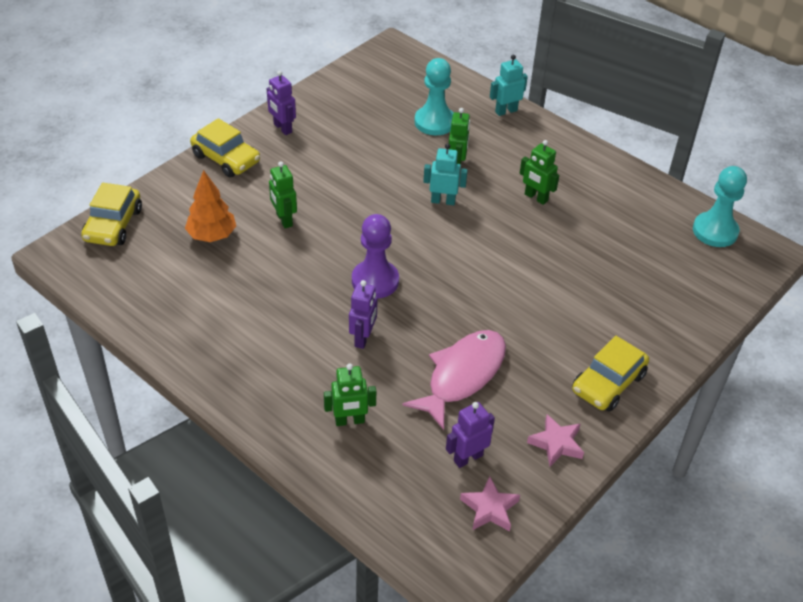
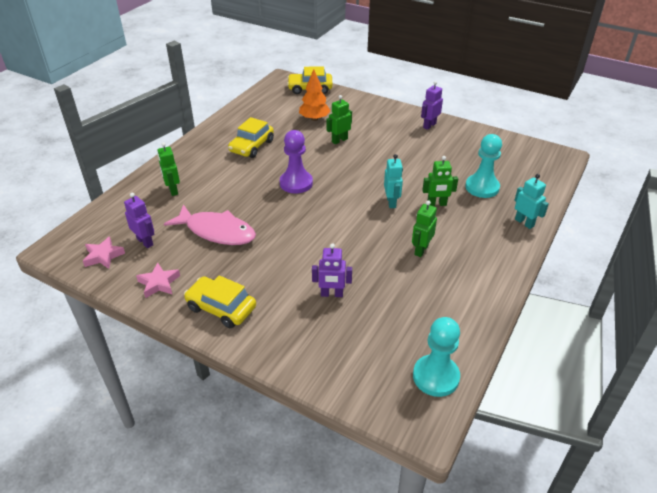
camera: 80 degrees right, 5 degrees down
(226, 158) = (386, 111): yellow car -> yellow car (252, 146)
(363, 338) = (242, 185): purple robot -> purple robot (332, 294)

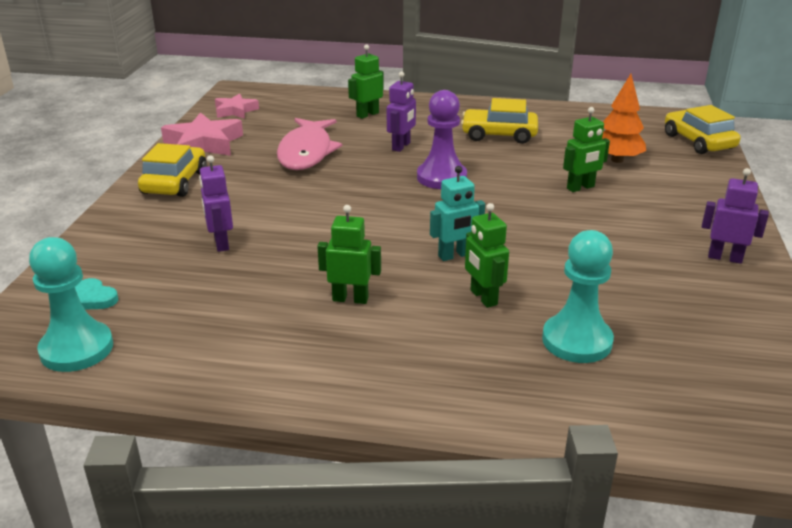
camera: 70 degrees right, 10 degrees down
(145, 242) = (267, 123): purple robot -> purple robot (401, 146)
(159, 283) = (204, 144): pink star -> pink star, size x1.63
(339, 140) = (580, 188): green robot -> green robot turned 120 degrees clockwise
(377, 366) = (93, 298): none -> turquoise heart
(524, 222) = (502, 406): turquoise robot -> none

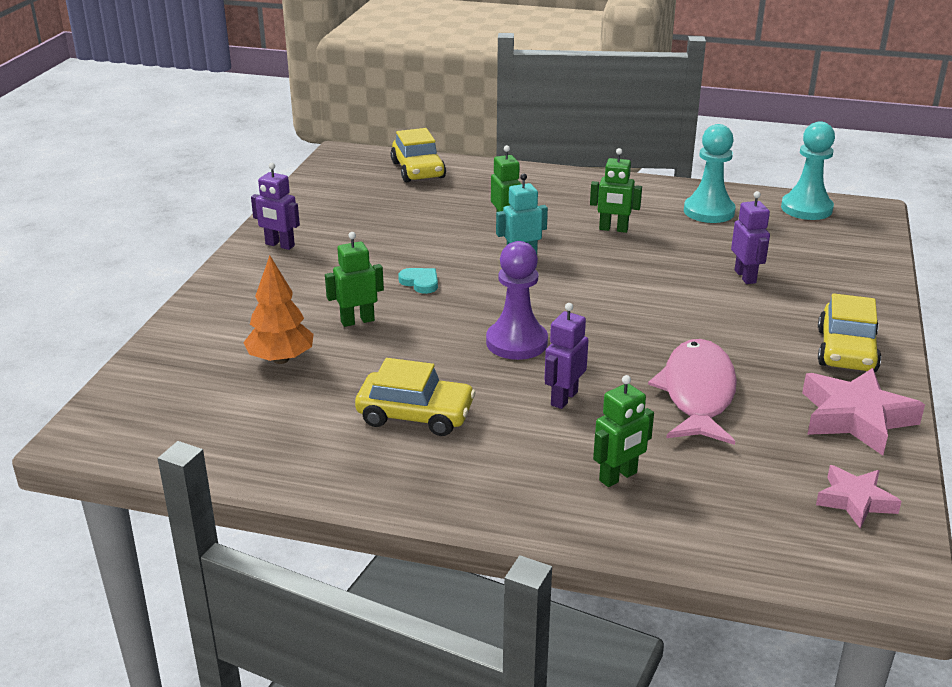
camera: 175 degrees left, 0 degrees up
(93, 298) = (825, 238): turquoise heart -> turquoise heart (420, 282)
(577, 341) = (447, 199): turquoise pawn -> turquoise pawn (709, 211)
(698, 141) = (139, 386): yellow car -> yellow car (418, 170)

